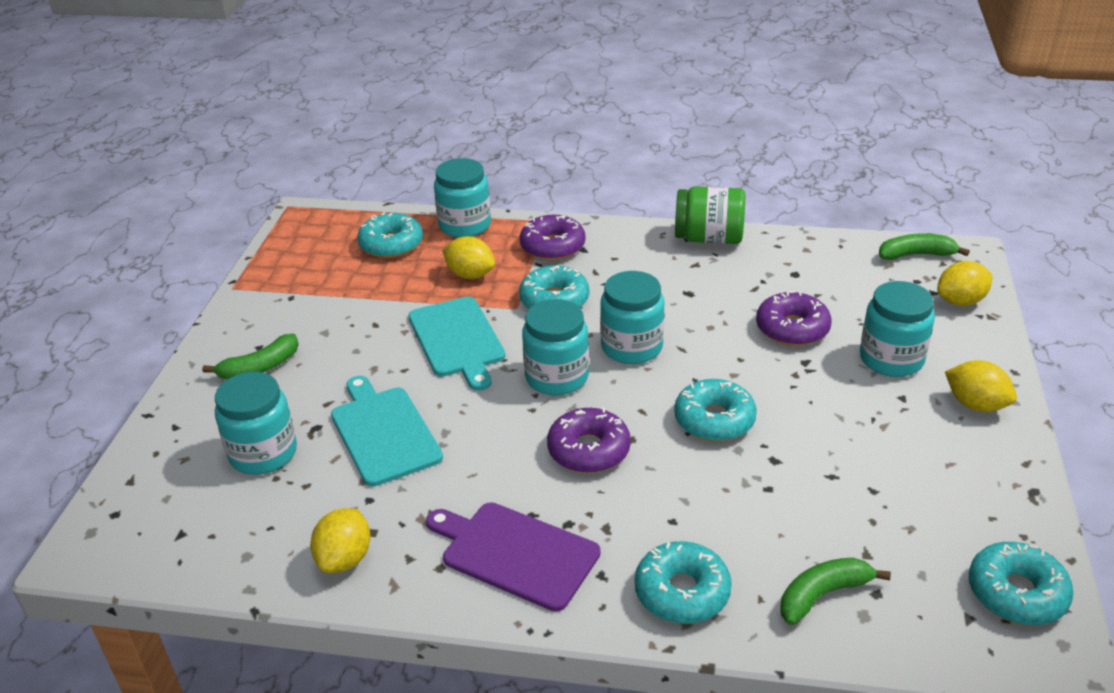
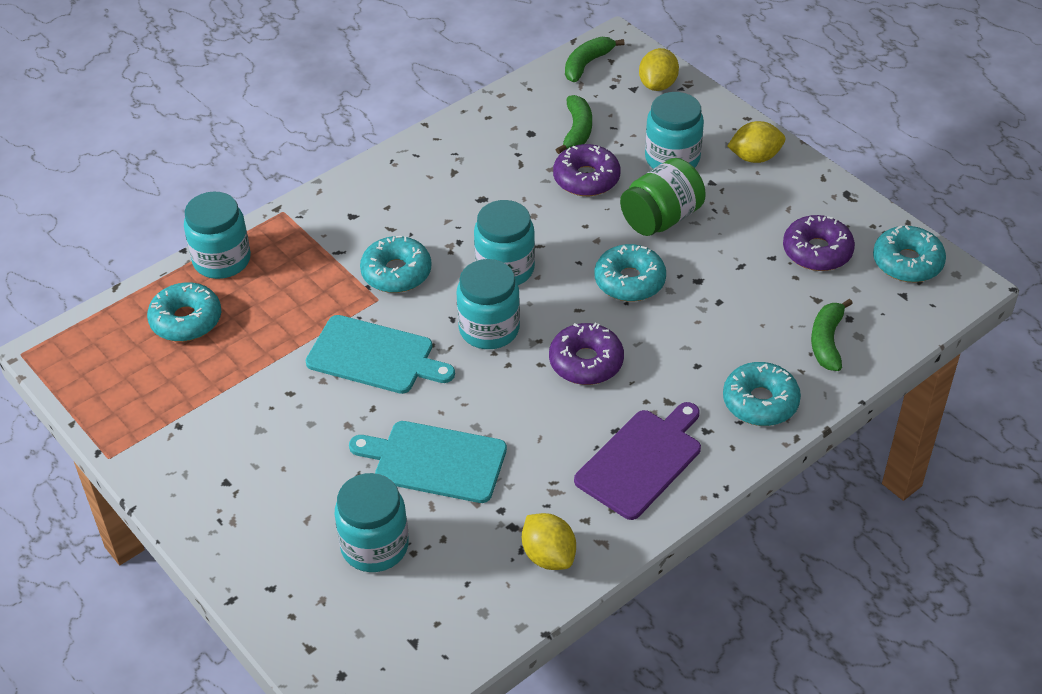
camera: 50 degrees left, 10 degrees up
(260, 367) = (257, 495): green banana -> green banana (577, 131)
(470, 275) = (298, 299): yellow lemon -> none
(515, 553) = (641, 461): purple cutting board -> purple cutting board turned 150 degrees clockwise
(552, 246) = (325, 229): purple donut -> purple donut (817, 251)
(709, 238) = (432, 143): green jar -> green jar (661, 218)

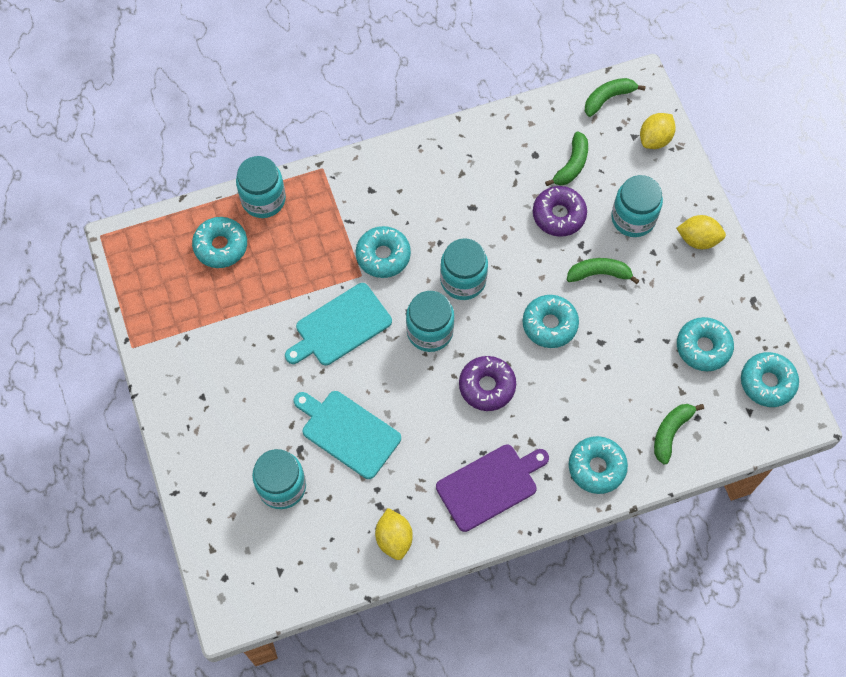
camera: 20 degrees right, 20 degrees up
(375, 356) = (340, 326): turquoise cutting board -> turquoise cutting board turned 105 degrees clockwise
(661, 218) = (599, 273): green jar -> green banana
(817, 251) = (703, 347): purple donut -> turquoise donut

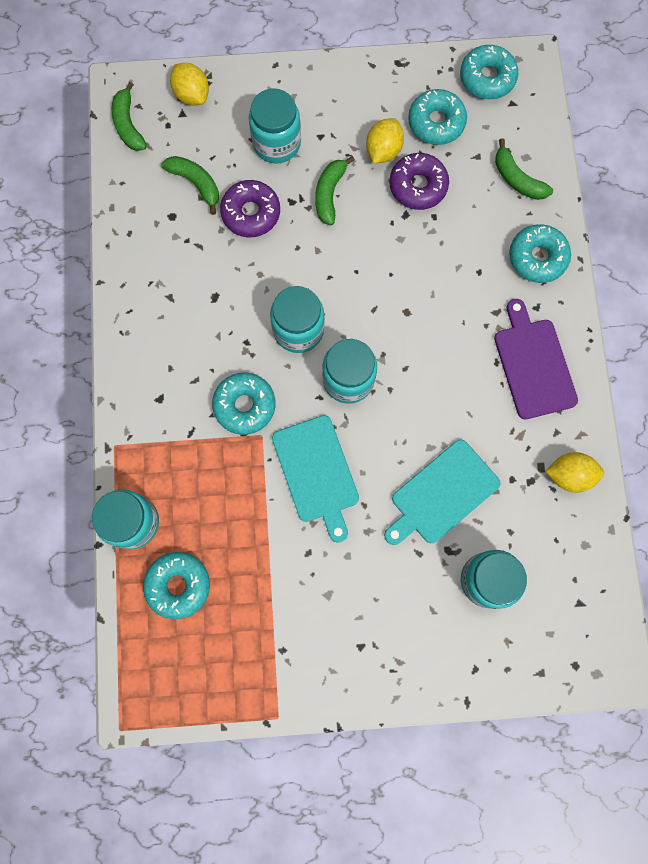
camera: 75 degrees left, 10 degrees up
(487, 386) = (425, 338): purple donut -> purple donut (418, 186)
(549, 324) = (373, 258): turquoise donut -> none
(698, 239) = (318, 90): yellow lemon -> yellow lemon (383, 151)

